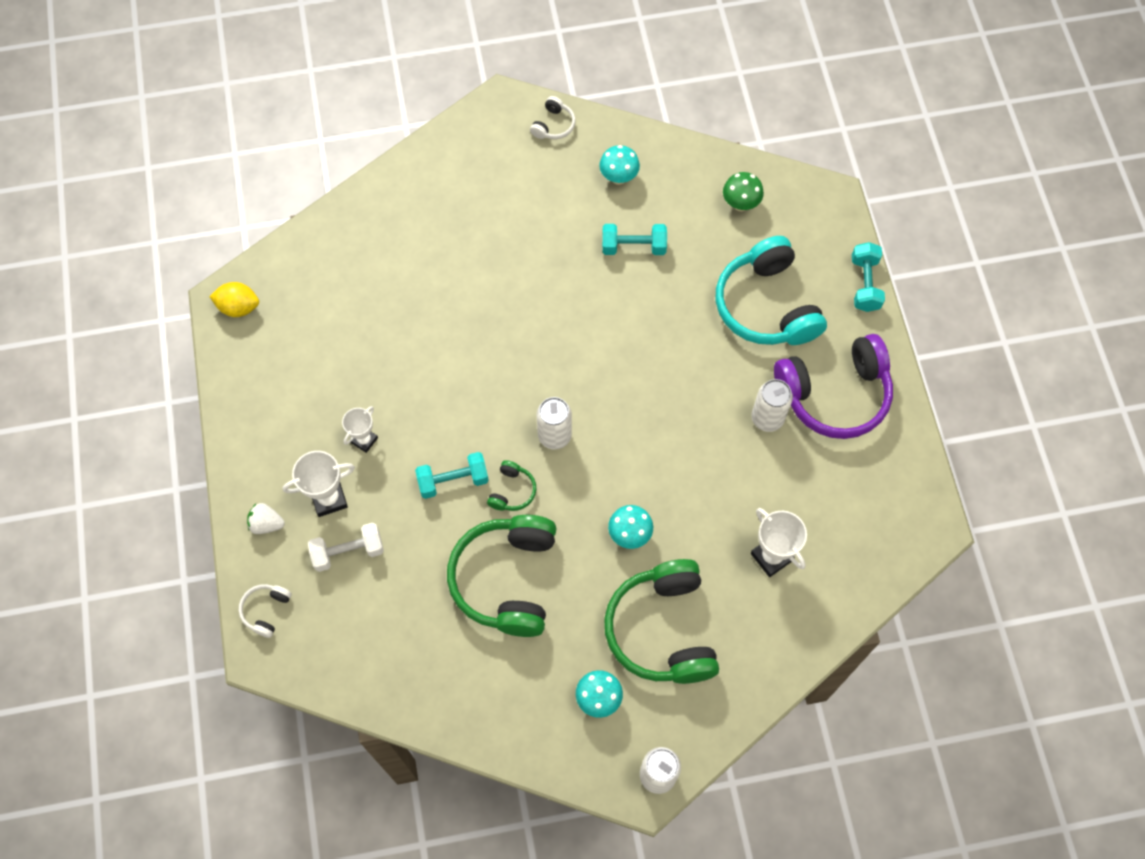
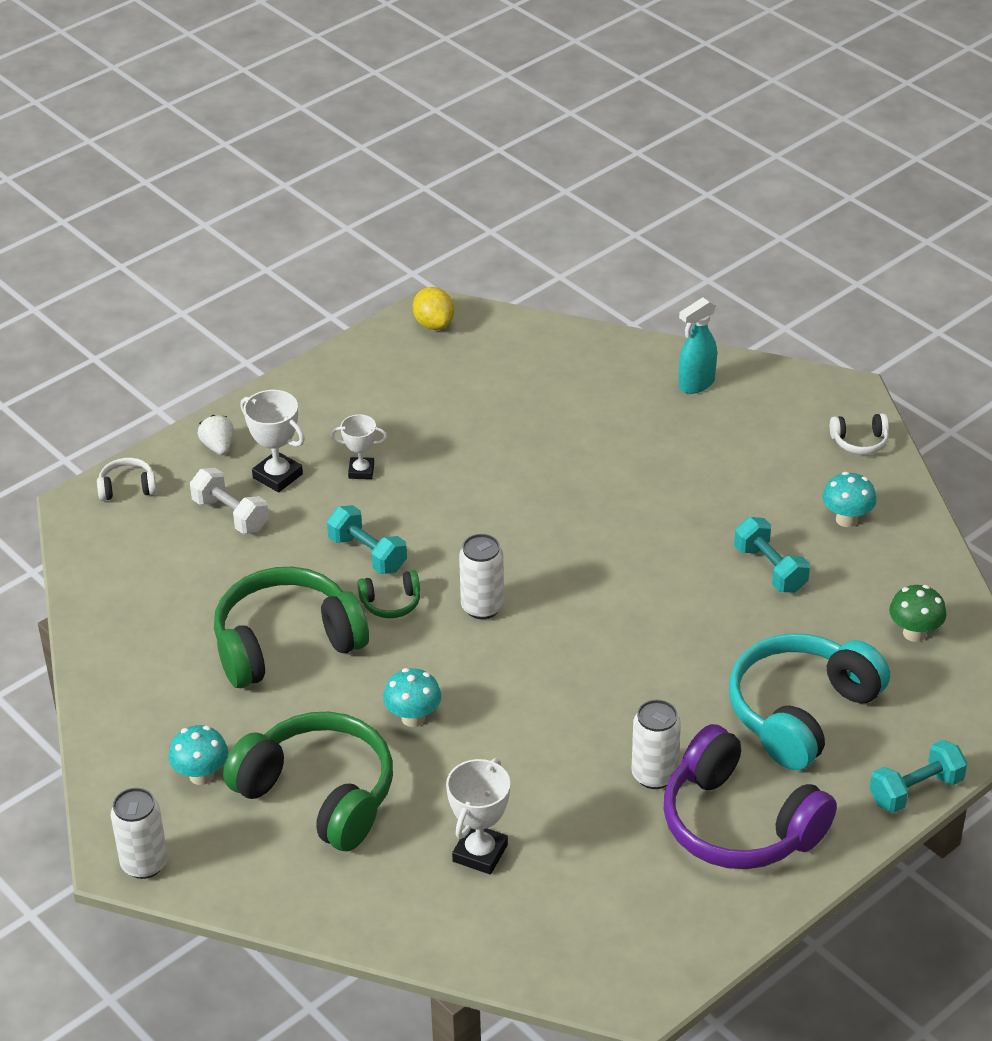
camera: 60 degrees right, 25 degrees down
(429, 183) = (696, 384): none -> turquoise spray bottle
(662, 630) = (319, 794): green headphones -> green headphones turned 75 degrees clockwise

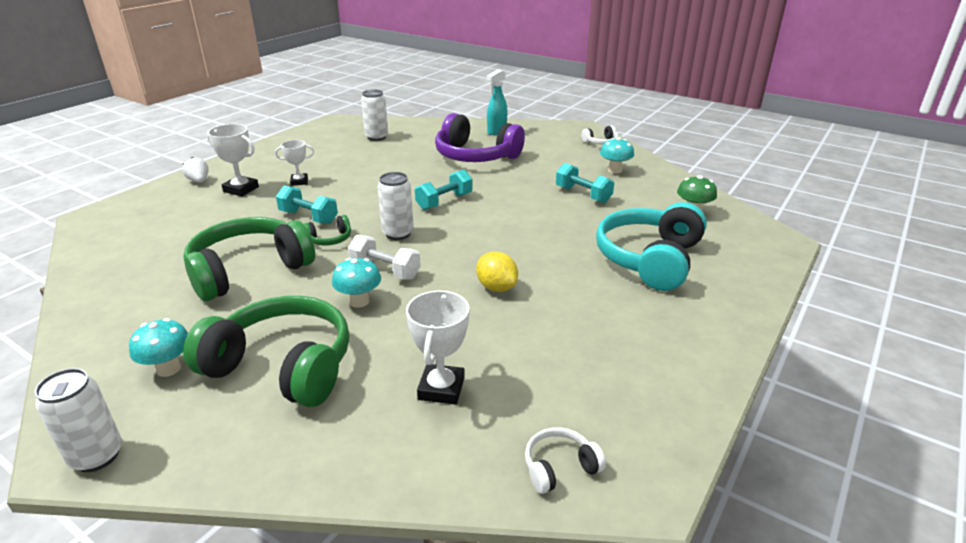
camera: 15 degrees left, 10 degrees down
(127, 488) = (129, 205): white headphones -> white headphones (559, 467)
(230, 515) = (206, 210): white dumbbell -> white dumbbell (385, 271)
(434, 324) = (336, 125): yellow lemon -> yellow lemon (496, 287)
(654, 775) = (565, 310): white can -> white can (376, 137)
(739, 824) = (649, 331): purple headphones -> purple headphones (475, 156)
(916, 790) = (762, 291): turquoise dumbbell -> turquoise dumbbell (444, 202)

